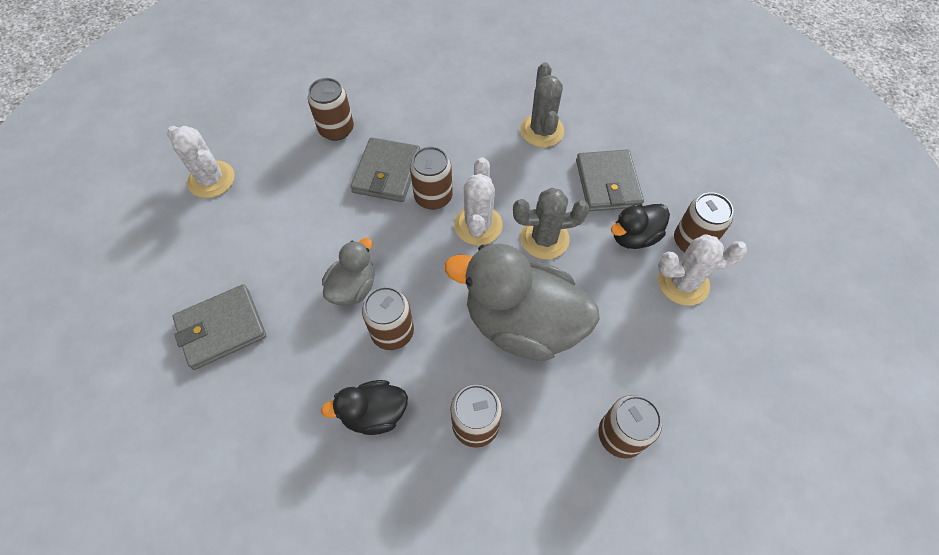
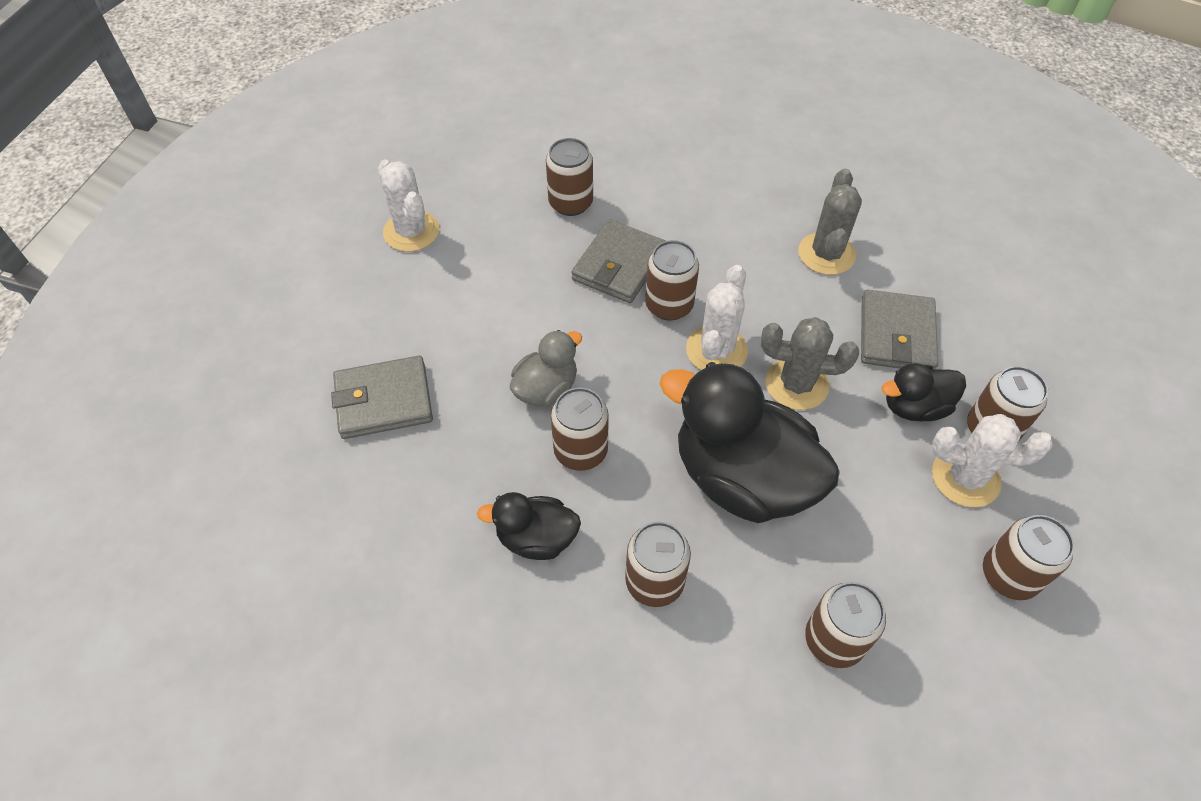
camera: 15 degrees right, 5 degrees down
(522, 323) = (742, 478): grey duck -> black duck
(731, 350) = (1009, 575): none -> brown can

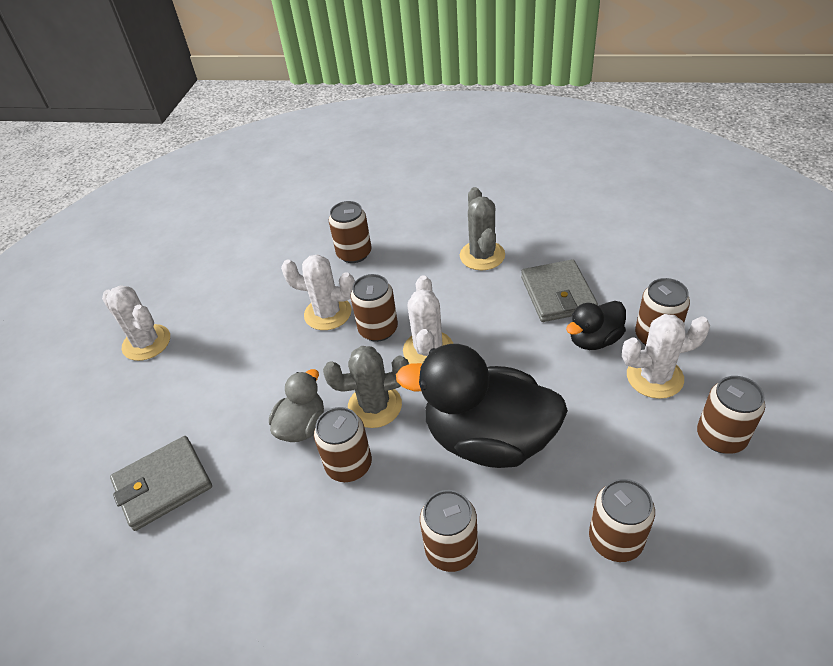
camera: 15 degrees left, 10 degrees down
(536, 538) = (337, 552): black duck -> none
(571, 203) = (272, 281): brown can -> brown can (354, 253)
(619, 265) = (328, 313): grey wallet -> white cactus
(796, 384) = (500, 354): grey cactus -> grey cactus (375, 406)

